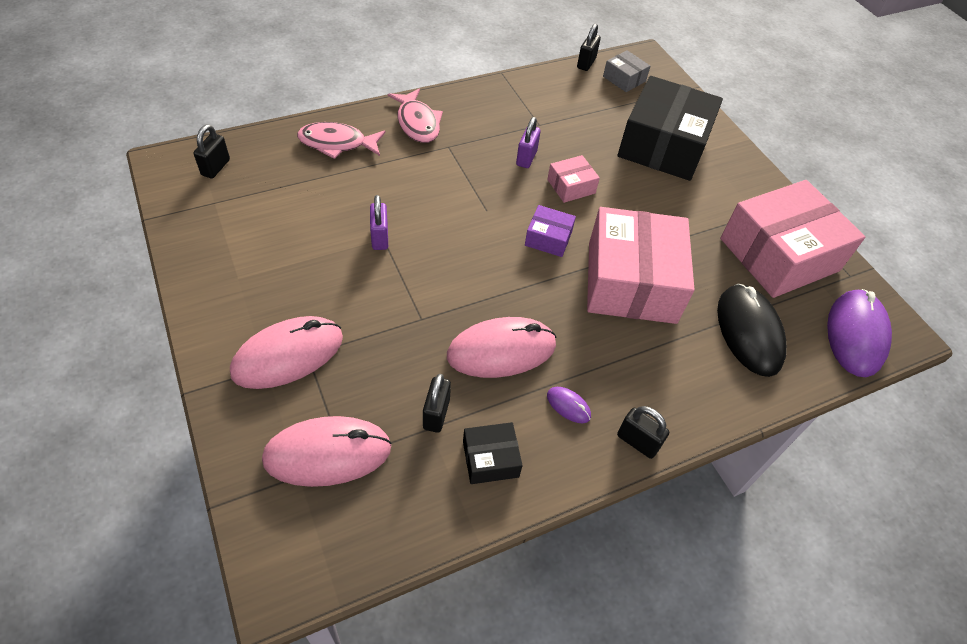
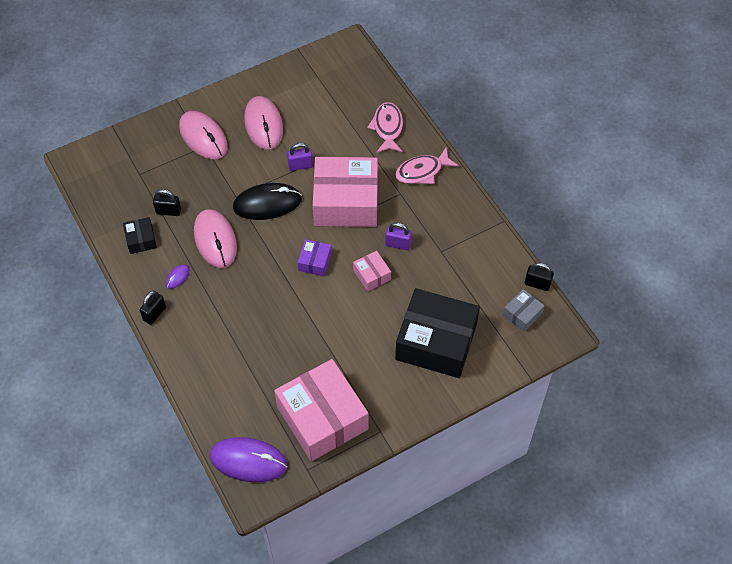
camera: 90 degrees right, 5 degrees up
(216, 167) = (349, 69): black padlock -> none
(327, 453) = (142, 166): pink mouse -> pink mouse (263, 124)
(631, 282) = (281, 314): pink box -> pink box (346, 202)
(749, 332) = (244, 387): black mouse -> black mouse (267, 203)

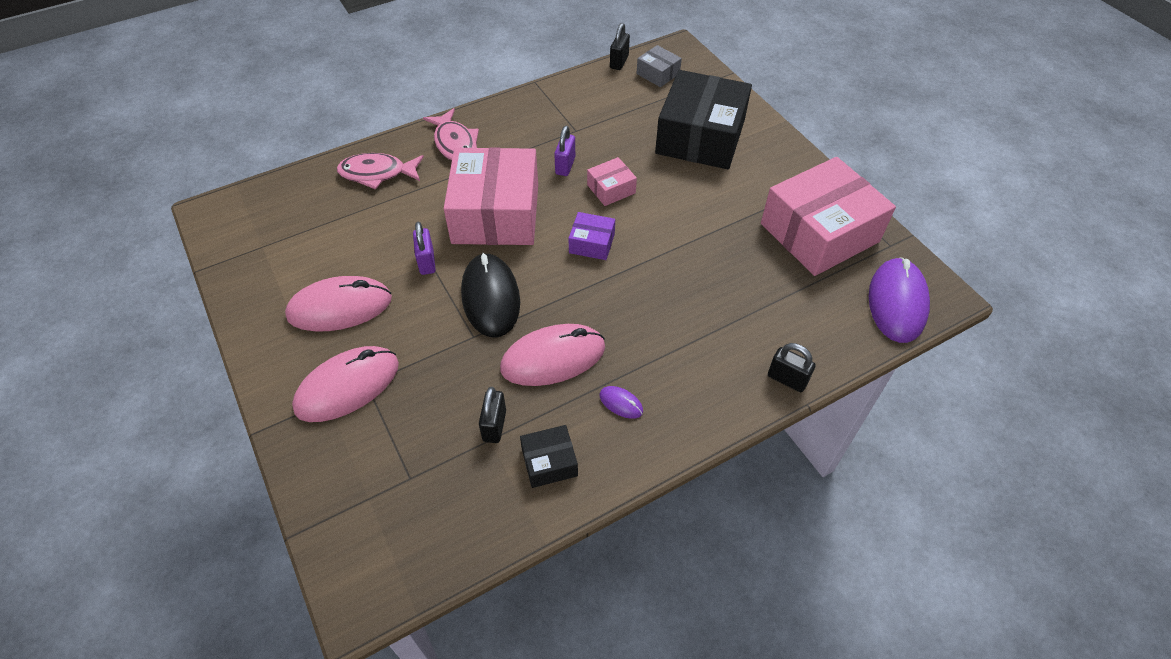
camera: 90 degrees left, 5 degrees down
(154, 314) = (689, 430): black padlock -> black padlock (787, 379)

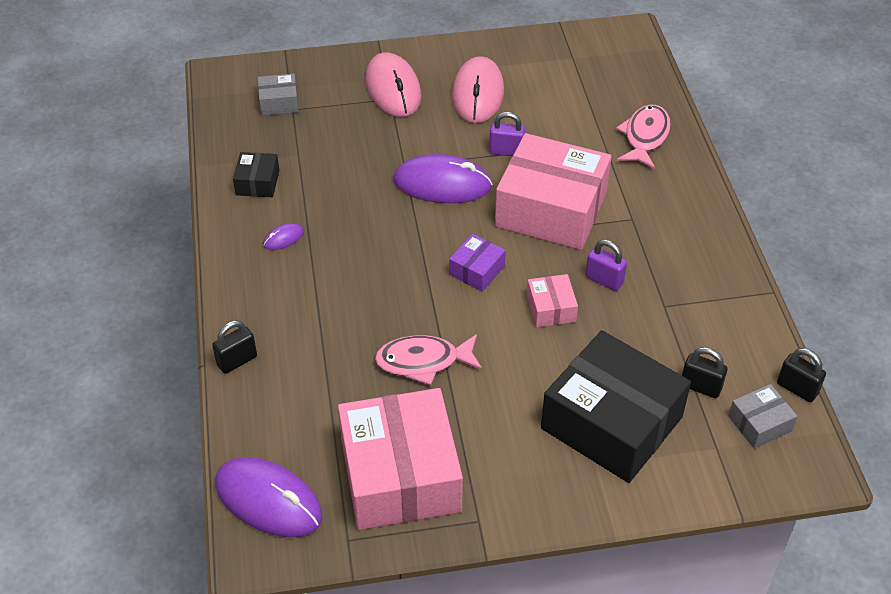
camera: 110 degrees right, 5 degrees down
(401, 498) = (279, 102): none -> grey box
(455, 143) = (674, 200): pink fish -> pink fish (423, 361)
(490, 297) = (442, 184): black mouse -> purple mouse
(494, 425) = (308, 160): black padlock -> black padlock (700, 387)
(553, 358) = (353, 208): pink mouse -> none

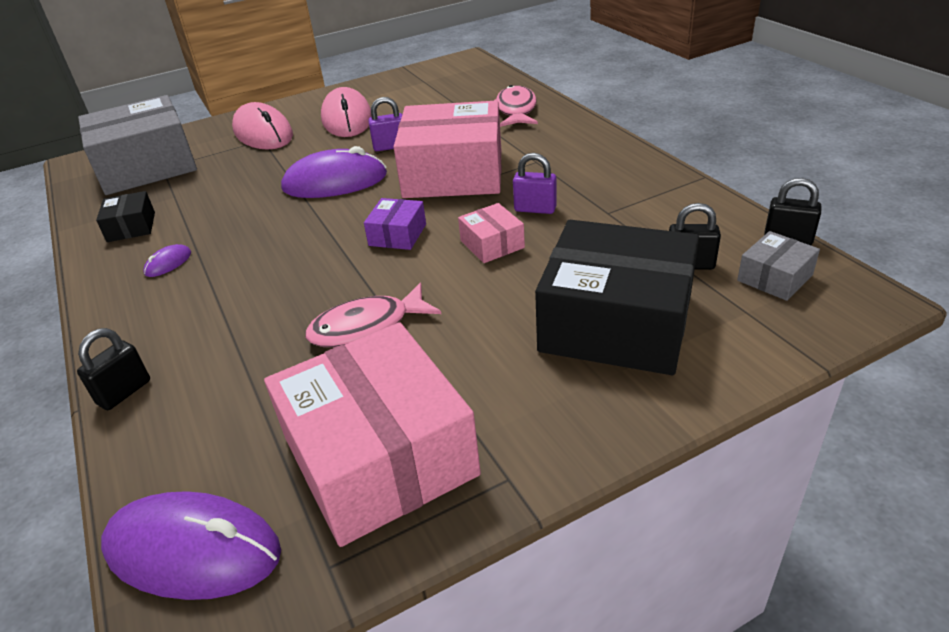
camera: 15 degrees left, 10 degrees down
(279, 102) = (147, 166): grey box -> grey box, size x2.26

